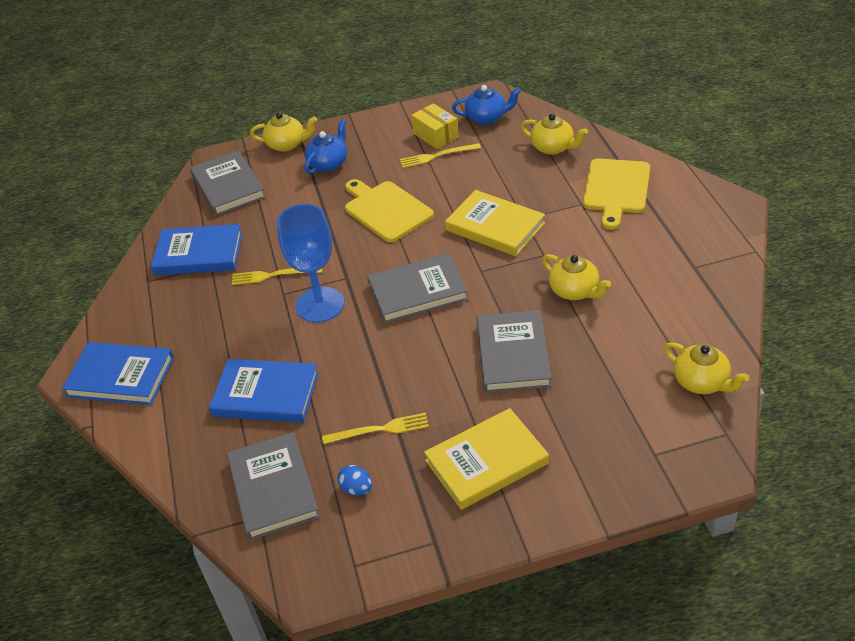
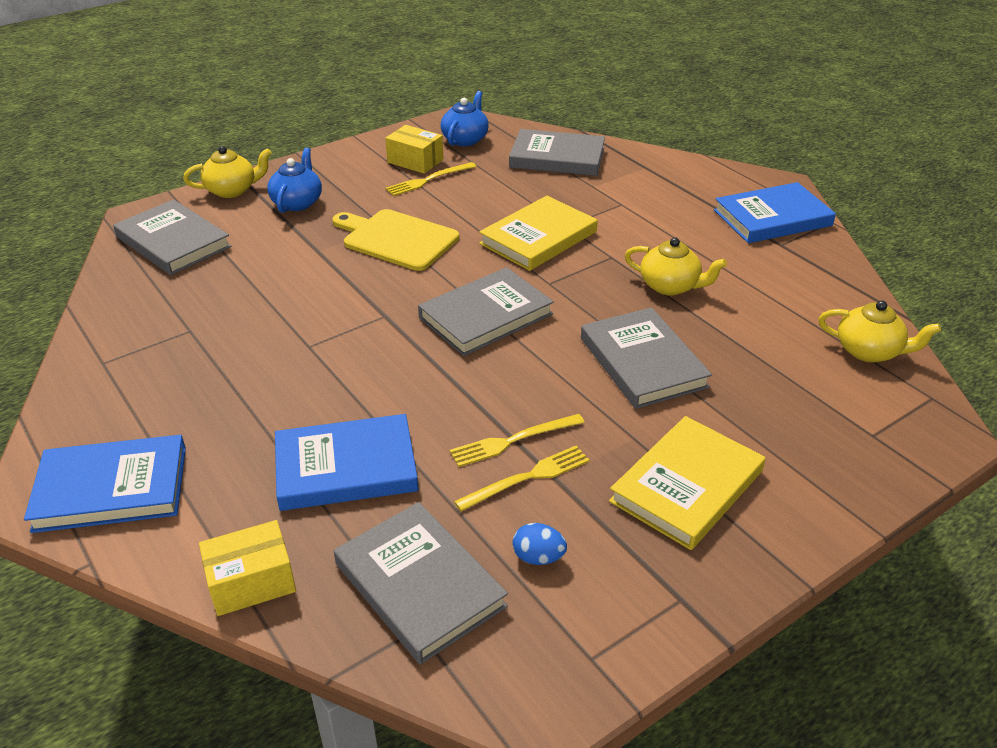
camera: 25 degrees left, 5 degrees down
(176, 461) = (251, 582): none -> yellow box
(199, 254) = (166, 320): blue book -> blue book (772, 218)
(273, 275) = (284, 328): yellow fork -> yellow fork (513, 440)
(320, 305) = (366, 350): blue goblet -> none
(487, 118) = (465, 139): blue teapot -> blue teapot turned 45 degrees counterclockwise
(495, 227) = (538, 238): yellow book -> yellow book turned 60 degrees counterclockwise
(553, 148) = (557, 157): yellow teapot -> grey book
(616, 189) = (650, 186): yellow cutting board -> none

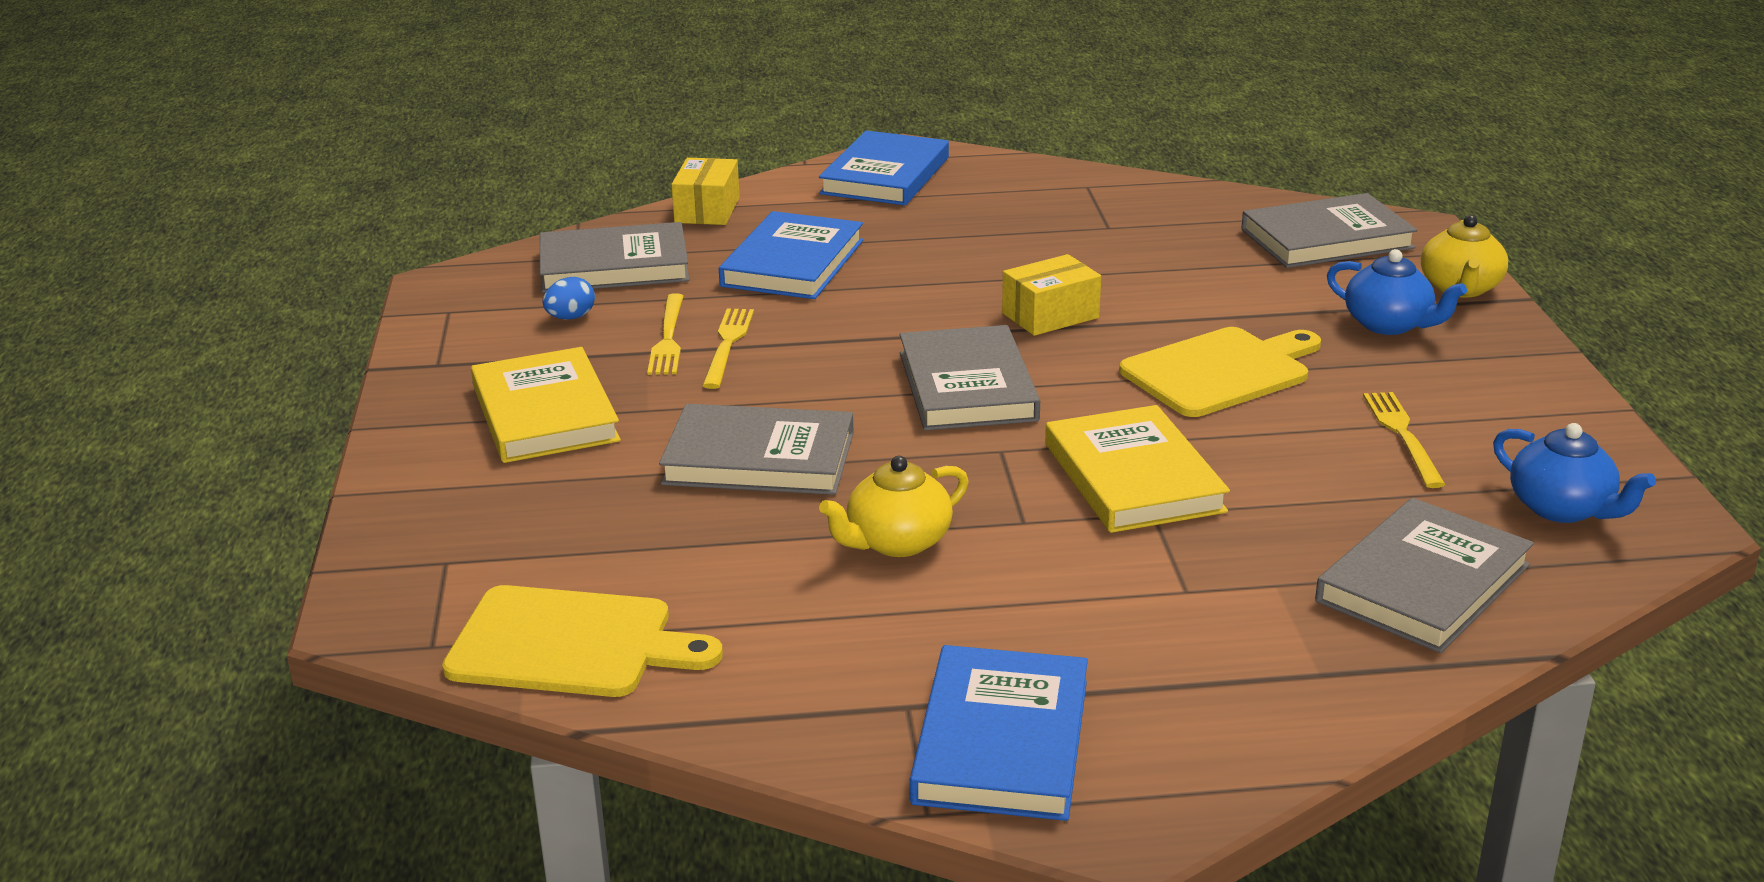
camera: 120 degrees right, 10 degrees down
(415, 161) = (1486, 440): yellow box -> yellow box (1050, 315)
(869, 351) = (570, 644): yellow teapot -> yellow cutting board

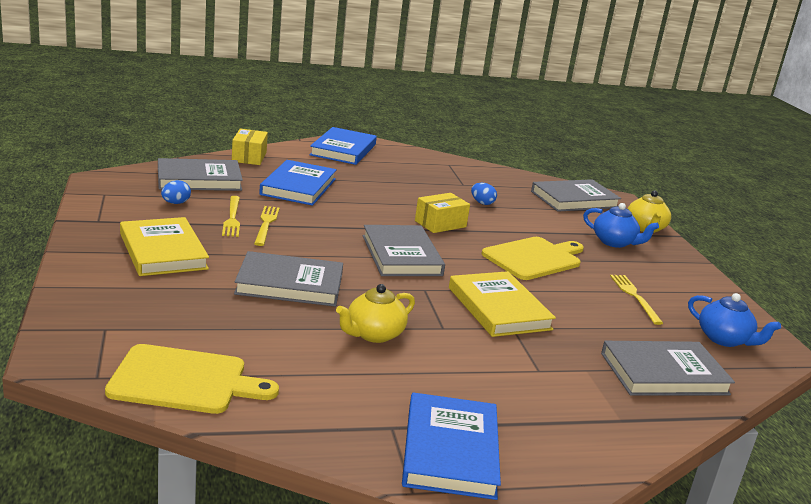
camera: 10 degrees left, 5 degrees down
(1139, 264) = (482, 203): none -> blue egg
(1422, 583) = (664, 373): grey book -> grey book turned 45 degrees clockwise

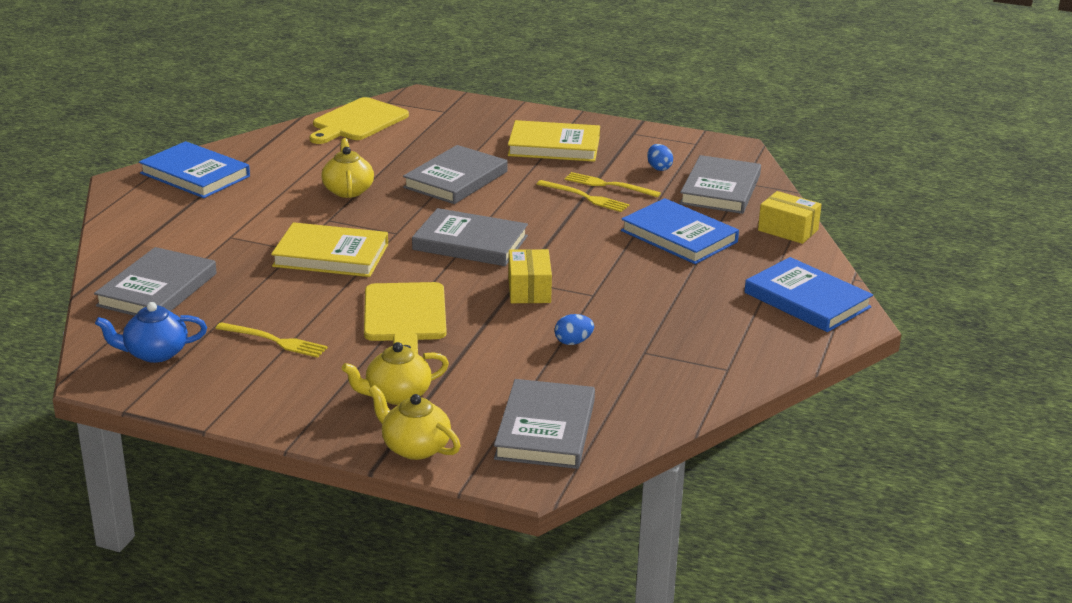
camera: 125 degrees right, 5 degrees up
(614, 242) = (397, 395): blue teapot -> yellow teapot

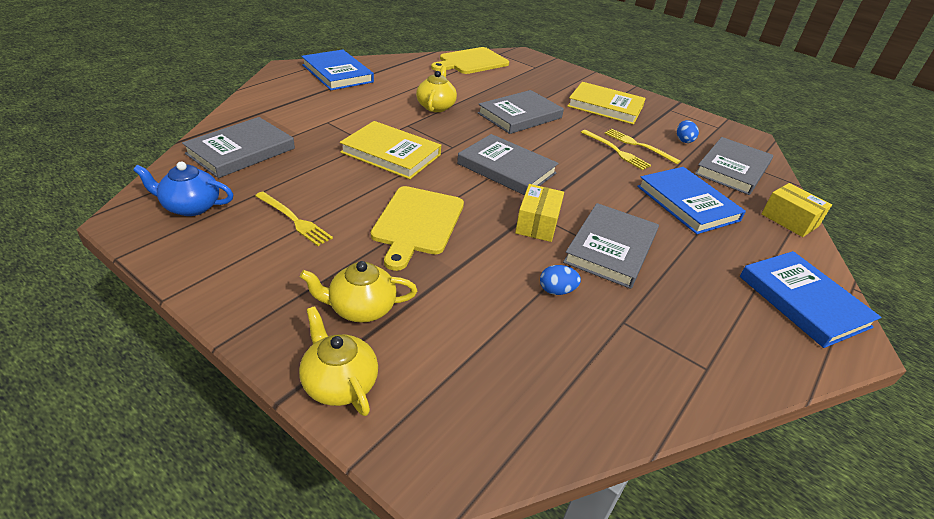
camera: 15 degrees right, 10 degrees up
(545, 429) = (486, 399): grey book -> grey book (611, 248)

